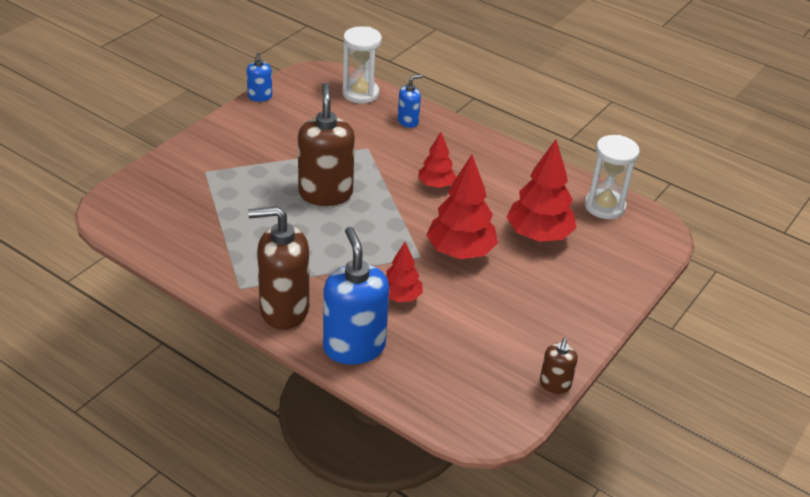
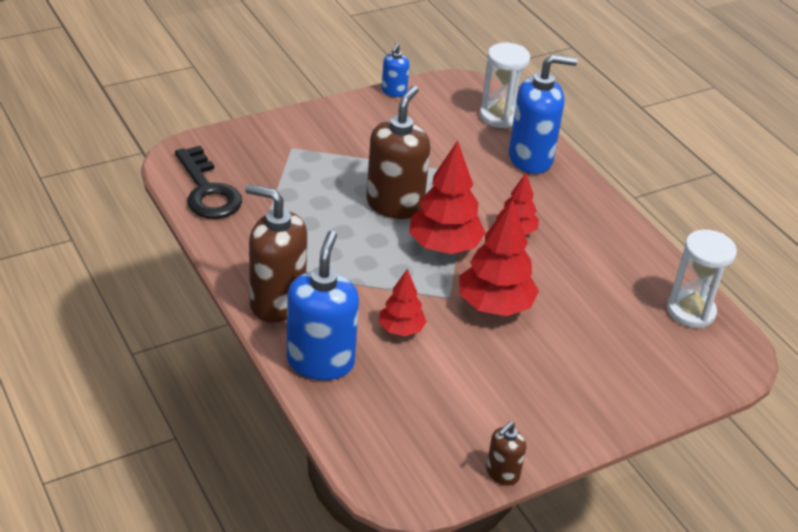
camera: 25 degrees right, 0 degrees up
(156, 232) = (207, 191): none -> black key
(408, 121) = (531, 158): blue soap dispenser -> blue soap dispenser, size x2.01
(539, 235) = (593, 317): red tree -> red tree (444, 246)

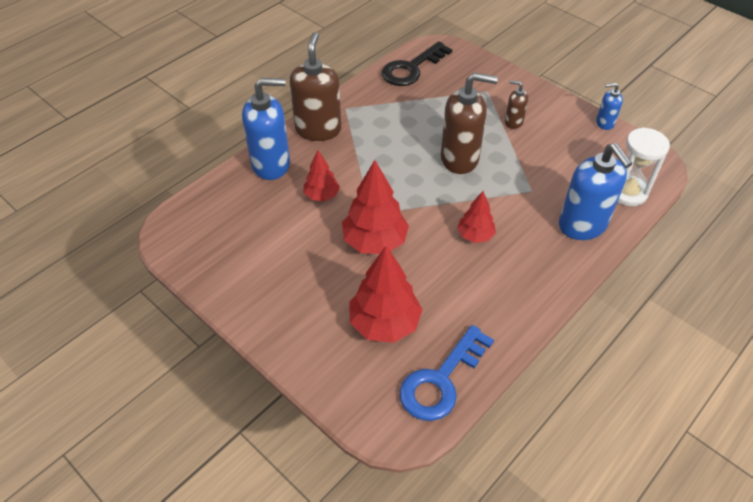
camera: 75 degrees right, 10 degrees up
(444, 246) = (428, 197): red tree -> red tree (384, 323)
(502, 473) = (198, 283): brown soap dispenser -> brown soap dispenser (513, 122)
(691, 311) = (441, 380): white hourglass -> blue key

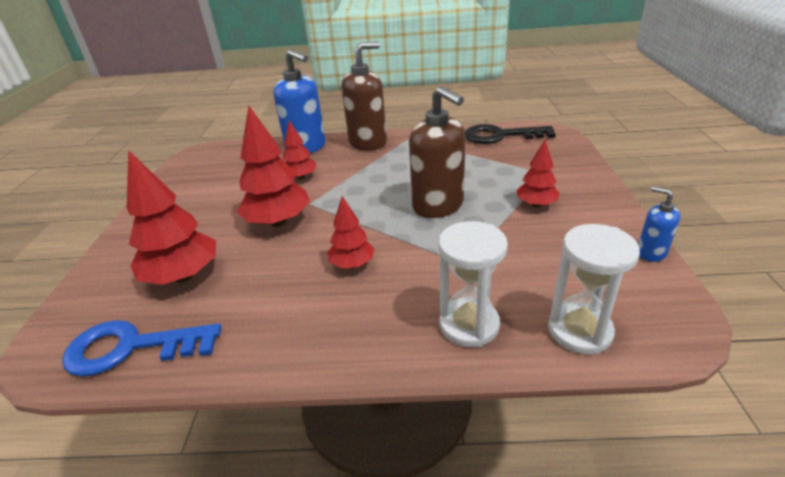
camera: 50 degrees right, 15 degrees down
(513, 122) = (536, 204): brown soap dispenser -> red tree
(582, 225) = (469, 325): blue soap dispenser -> white hourglass

